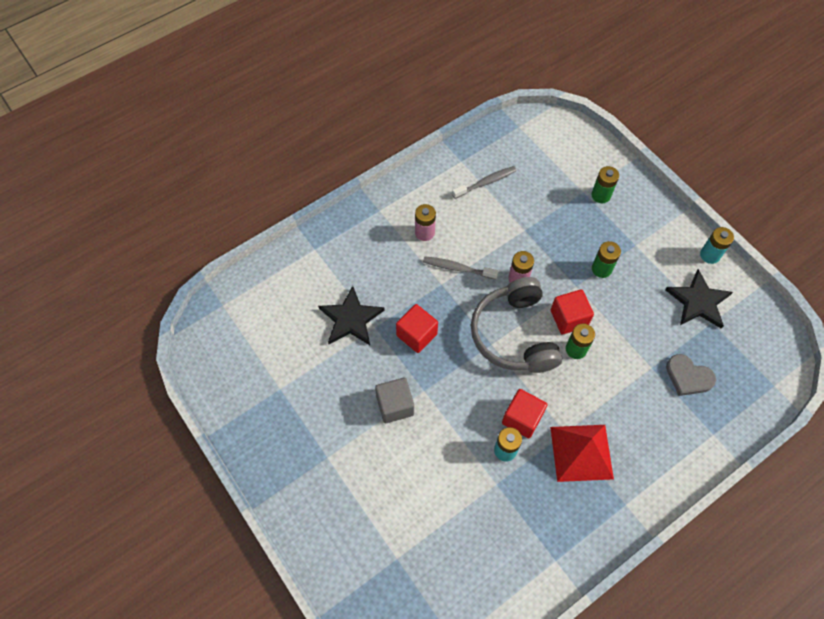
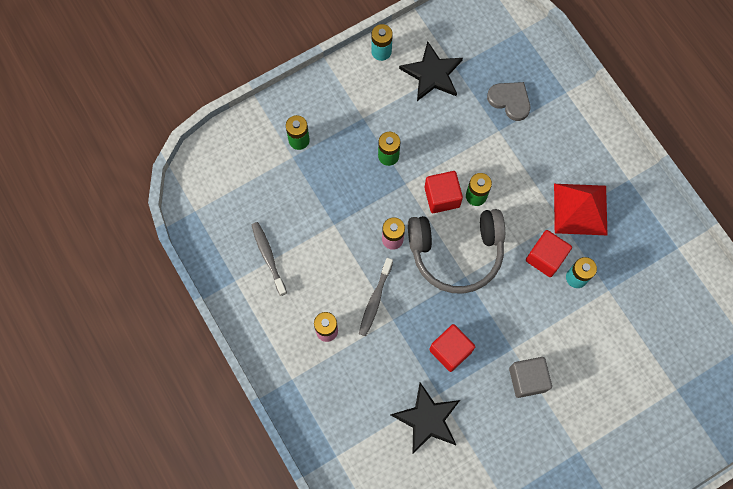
camera: 85 degrees left, 10 degrees up
(688, 377) = (510, 101): grey heart -> grey heart turned 90 degrees counterclockwise

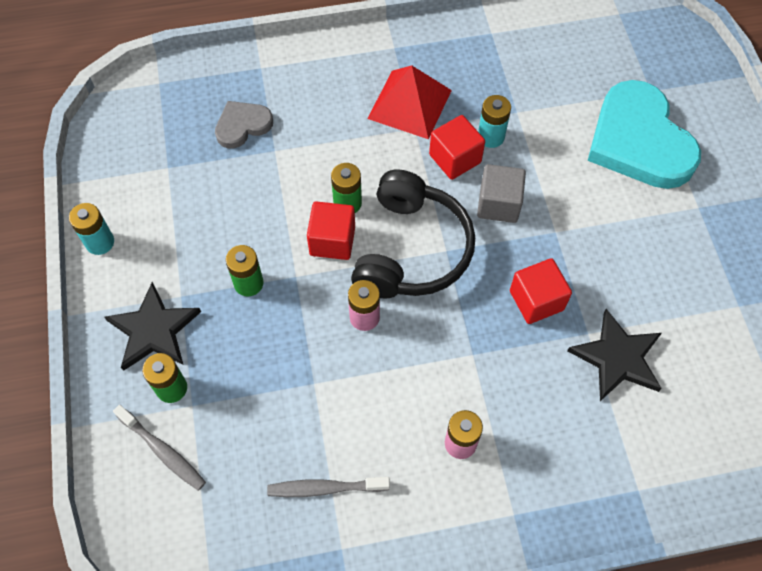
camera: 70 degrees left, 10 degrees down
(375, 300) = (439, 367): grey toothbrush -> grey toothbrush (163, 451)
(432, 74) = (163, 195): black star -> black star (154, 330)
(456, 252) = (412, 250): grey headphones -> black headphones
(527, 379) = (598, 229): grey cube -> grey cube (498, 204)
(621, 391) = (639, 141): none -> turquoise heart

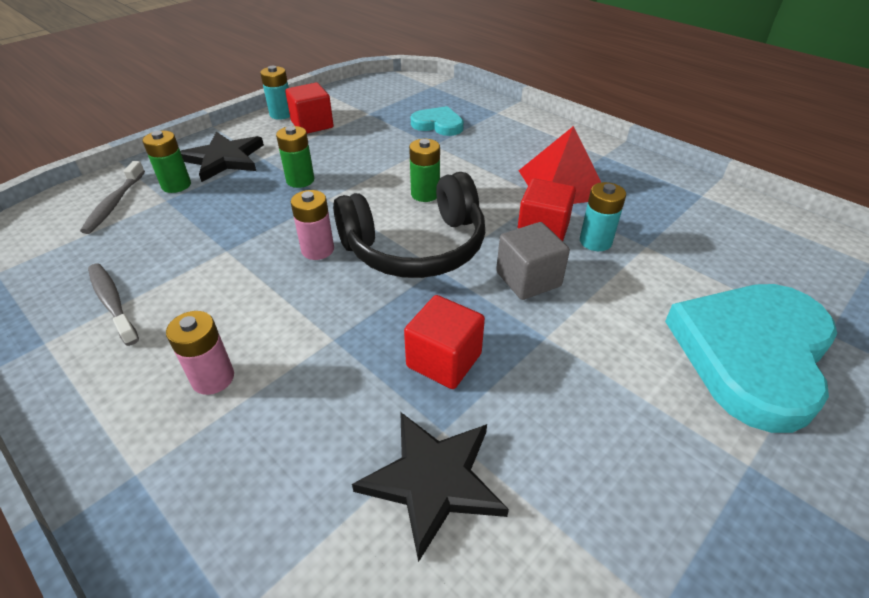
camera: 55 degrees right, 20 degrees down
(242, 125) = (438, 124): grey heart -> turquoise heart
(332, 241) = (380, 201): red cube -> red cube (312, 124)

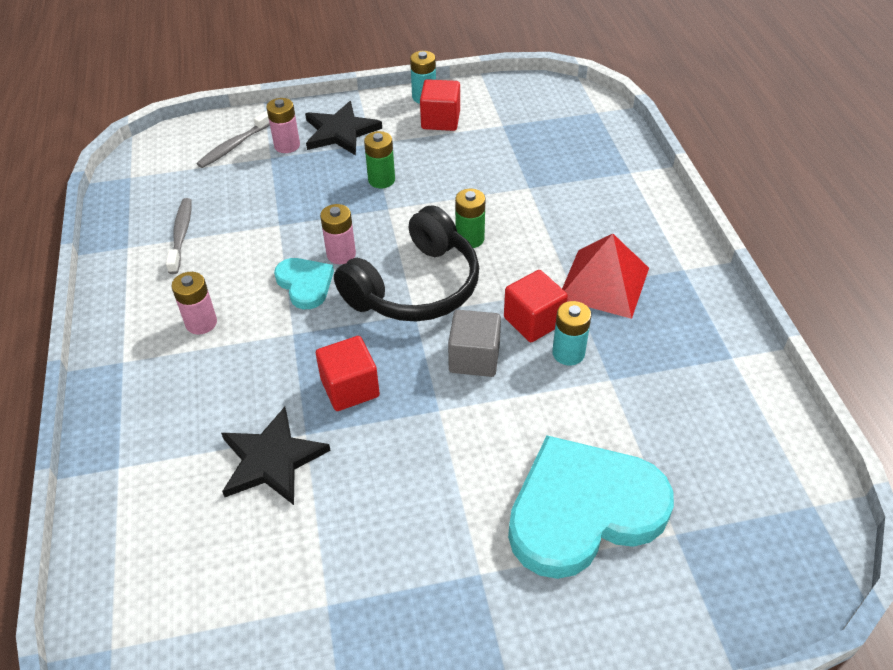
camera: 35 degrees right, 5 degrees up
(176, 185) = (287, 145): green battery -> pink battery
(416, 247) = (415, 286): black headphones -> black headphones turned 60 degrees counterclockwise
(438, 124) = (555, 165): turquoise heart -> turquoise heart (305, 284)

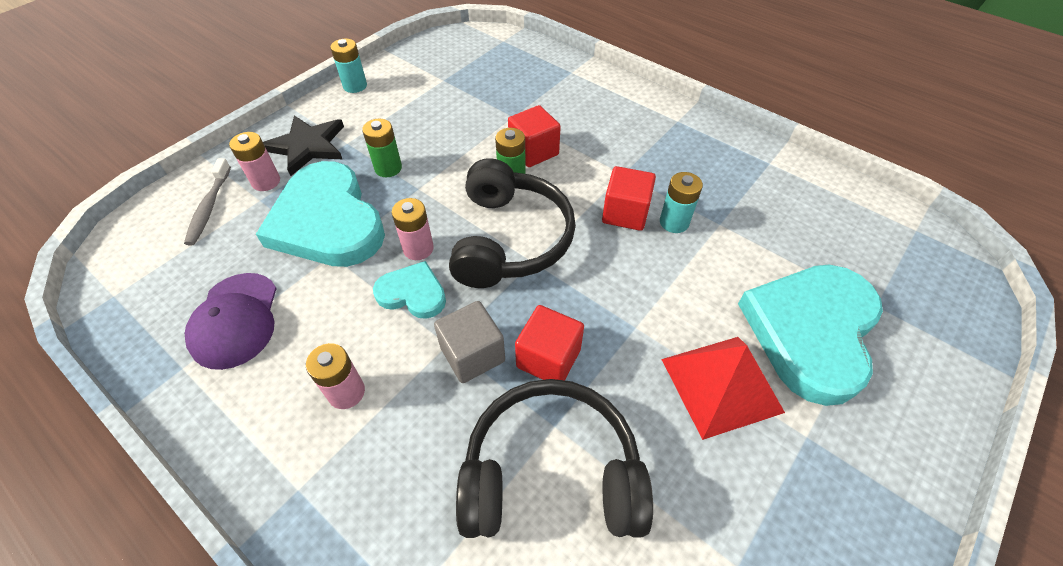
camera: 40 degrees left, 5 degrees up
(181, 235) = (235, 320): grey toothbrush -> purple cap
(271, 460) = (551, 473): black star -> black headphones
(299, 198) = (327, 221): none -> turquoise heart
(440, 120) = (388, 98): red cube -> red cube (533, 151)
(474, 358) = (616, 268): grey cube -> grey cube (472, 354)
(604, 283) = (640, 158): red pyramid -> red pyramid (721, 385)

